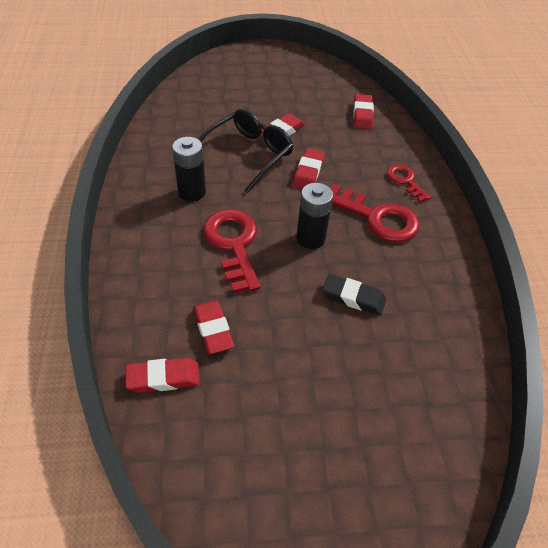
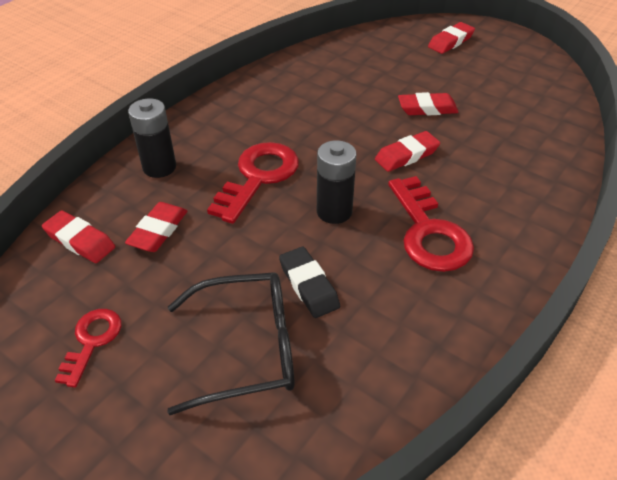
camera: 45 degrees right, 5 degrees down
(192, 192) = (276, 119): black battery -> black battery (159, 167)
(248, 154) = (366, 113): black glasses -> black glasses (247, 349)
(362, 115) = (539, 132): red eraser -> red eraser (450, 42)
(405, 181) = (509, 216): red key -> red key (92, 341)

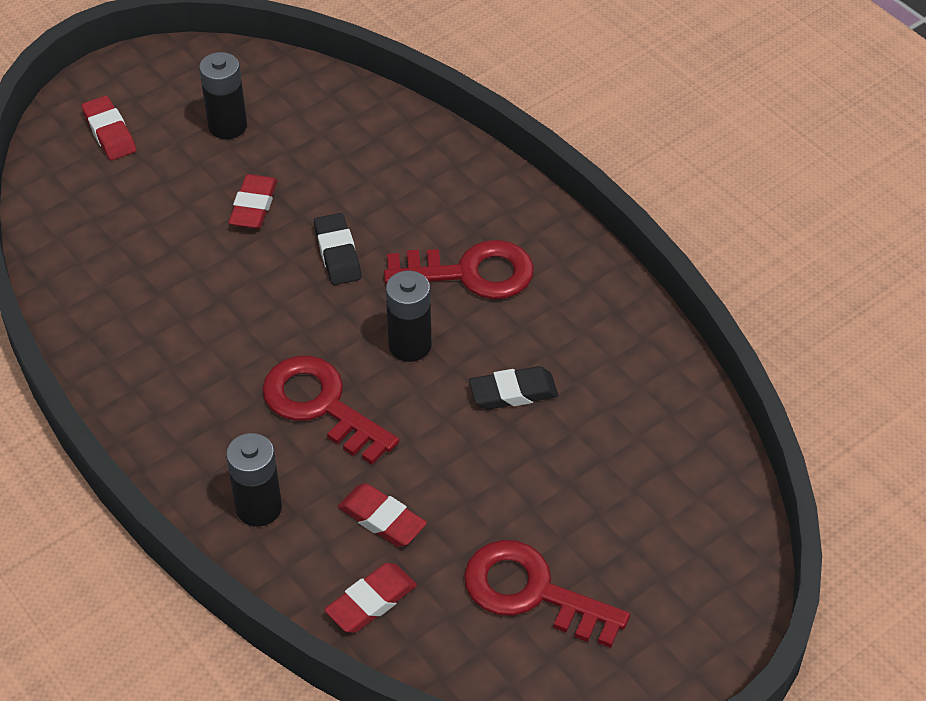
camera: 75 degrees left, 5 degrees up
(92, 341) = (532, 592): red key -> red key, size x1.71
(247, 349) = (579, 459): black glasses -> none
(406, 155) = (337, 253): red eraser -> black eraser
(492, 82) = (227, 126): none -> black battery

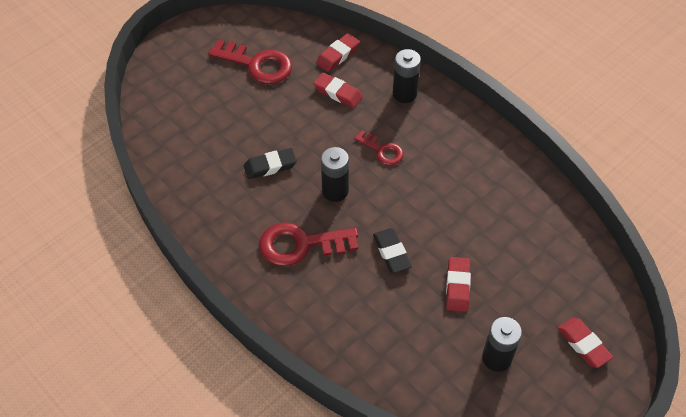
camera: 175 degrees right, 5 degrees up
(321, 405) = (382, 150): red key -> red key, size x0.59

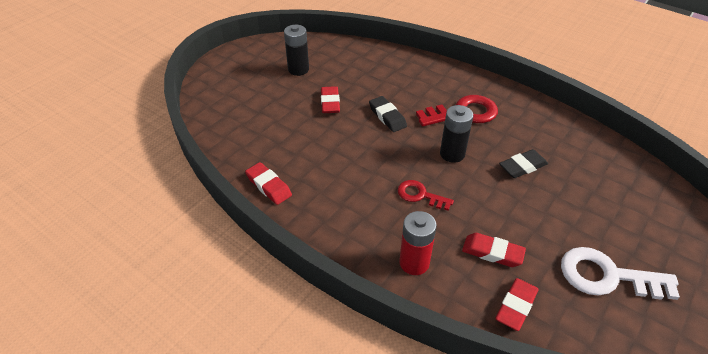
camera: 170 degrees right, 10 degrees down
(257, 64) = (607, 276): red key -> white key
(404, 94) = (414, 263): black battery -> red battery
(583, 344) = (235, 82): red eraser -> red eraser (269, 186)

